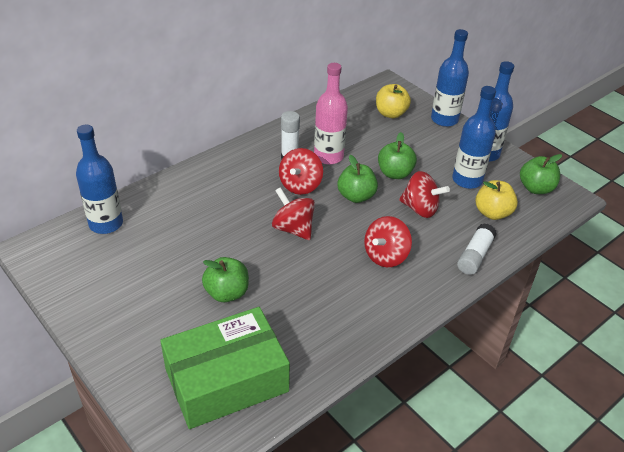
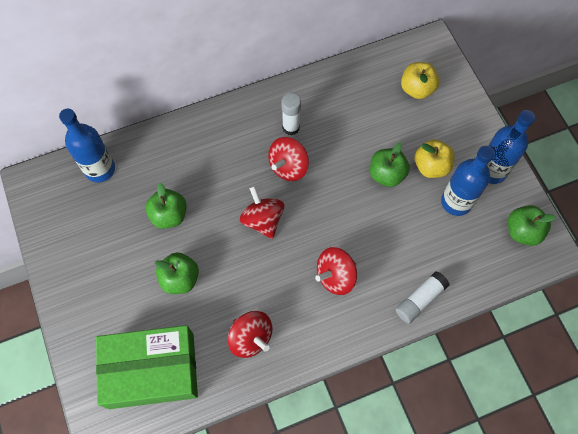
camera: 20 degrees right, 25 degrees up
(328, 156) = (330, 135): pink bottle -> none
(356, 196) = (336, 195): green apple -> green apple (169, 215)
(420, 209) = (392, 227): red spinning top -> red spinning top (251, 338)
(444, 119) = (470, 111): blue bottle -> none
(492, 213) = (462, 252): yellow apple -> yellow apple (431, 166)

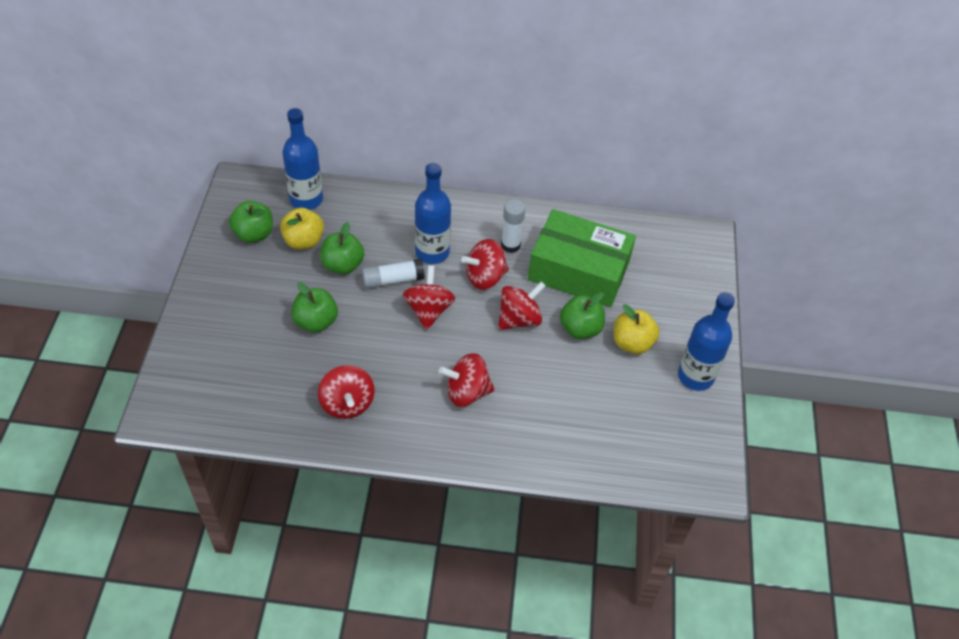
camera: 25 degrees right, 15 degrees down
(151, 370) = (236, 384): green box -> green box (578, 271)
(336, 190) = (519, 319): none -> red spinning top
(417, 89) = (663, 269): yellow apple -> yellow apple (304, 241)
(420, 300) = (539, 455): white glue stick -> white glue stick (393, 280)
(456, 202) = (637, 386): blue bottle -> blue bottle (432, 252)
(522, 231) = (693, 447): green apple -> green apple (254, 234)

